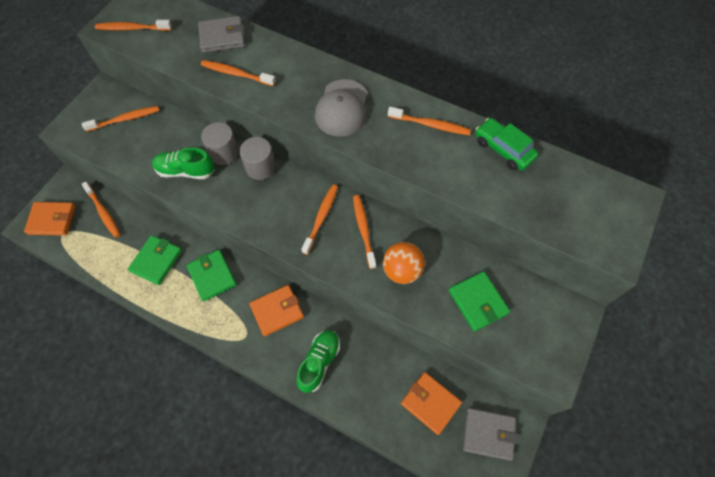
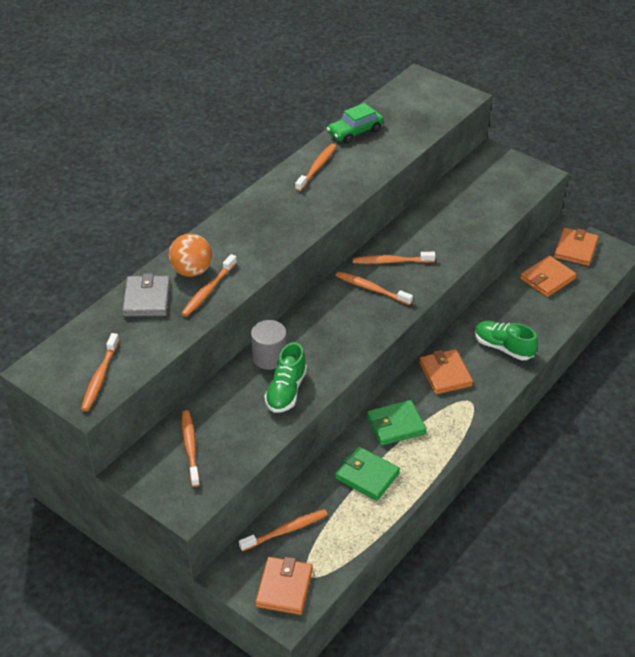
camera: 80 degrees left, 20 degrees down
(260, 167) = (297, 329): grey cylinder -> none
(342, 108) = (280, 219): grey cap -> none
(402, 270) = (438, 243): orange ball -> orange ball (191, 271)
(478, 302) = (475, 203): green wallet -> none
(488, 434) = (575, 249): grey wallet -> orange wallet

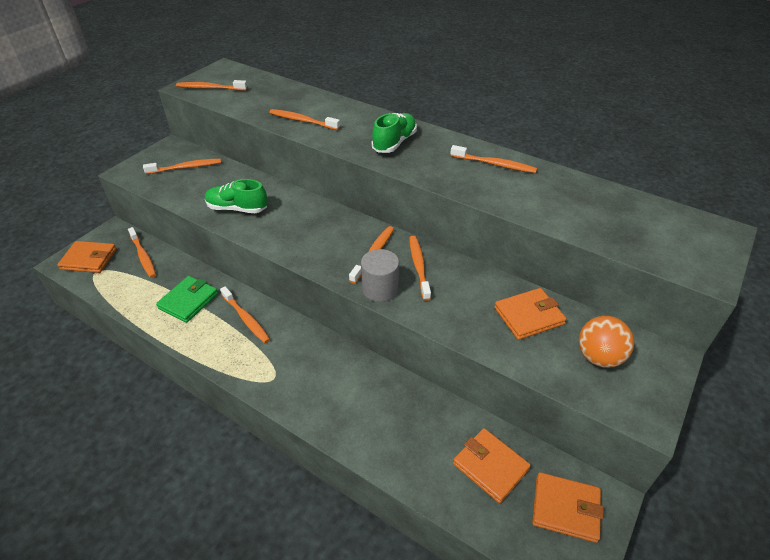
camera: 85 degrees right, 0 degrees up
(147, 299) = (293, 97): grey wallet -> none
(191, 271) = (327, 112): orange ball -> orange ball (598, 357)
(269, 357) = (279, 197): grey cylinder -> grey cylinder (380, 289)
(355, 132) = (572, 186): green car -> none
(395, 425) = (246, 319): green wallet -> orange toothbrush
(445, 374) = (313, 356): orange wallet -> orange wallet (528, 316)
(503, 347) = (356, 411): green shoe -> green shoe (394, 143)

